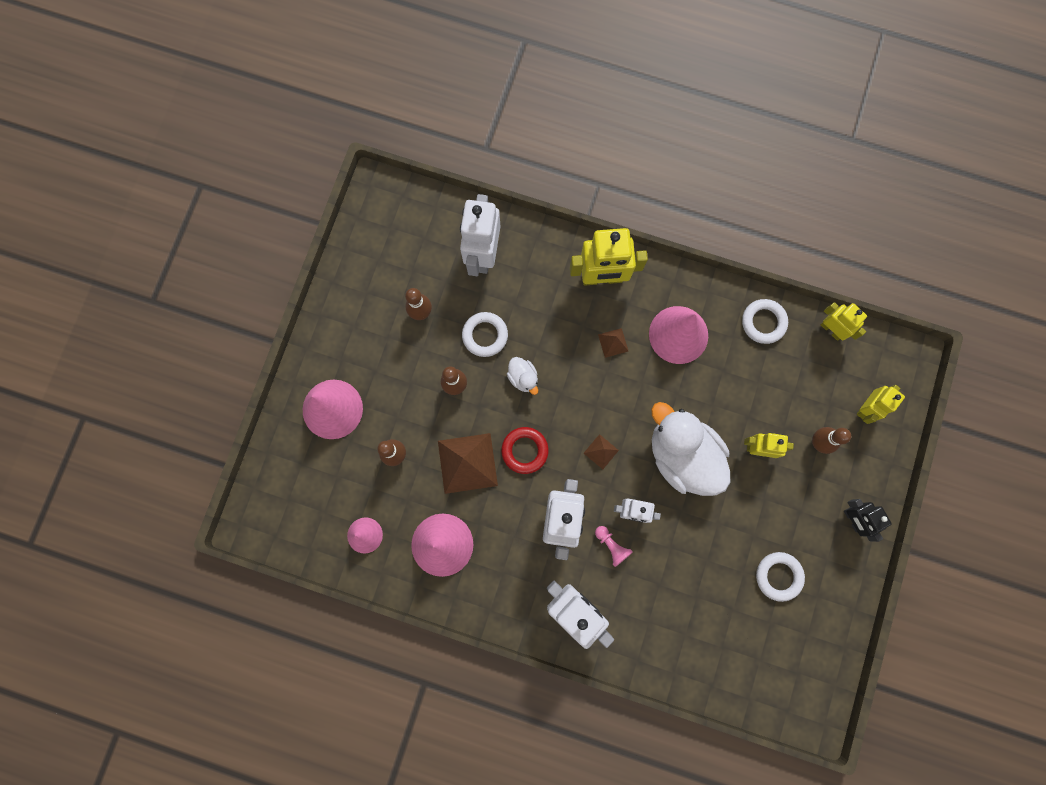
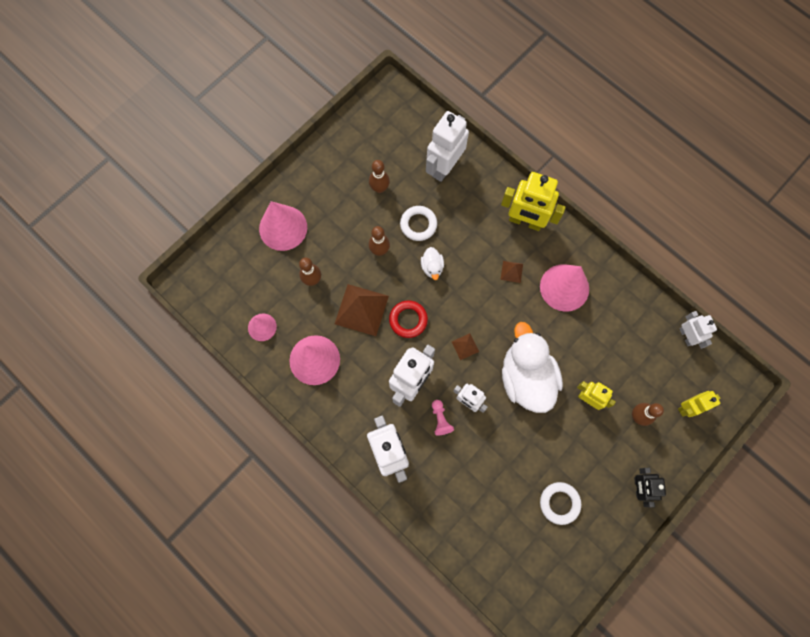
camera: 25 degrees right, 5 degrees down
(763, 322) = (635, 307): white ring -> none
(831, 329) = (686, 336): yellow robot -> white robot

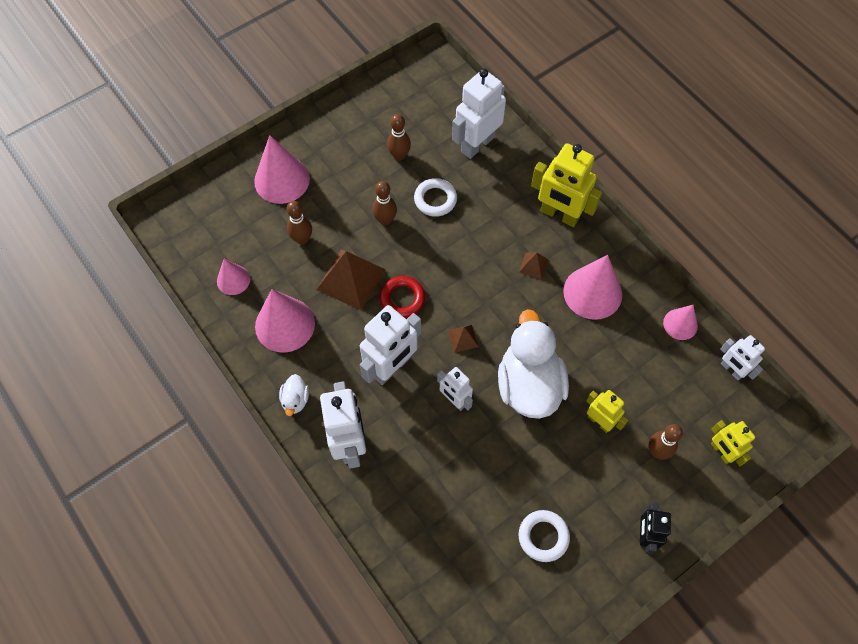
camera: 10 degrees right, 10 degrees down
(432, 267) = (442, 246): white duck -> white duck (295, 400)
(440, 419) = (417, 415): pink pawn -> none
(640, 303) = (680, 324): none -> pink cone
(686, 336) = (731, 370): white robot -> white robot turned 150 degrees clockwise
(688, 407) = (721, 452): yellow robot -> yellow robot turned 75 degrees clockwise

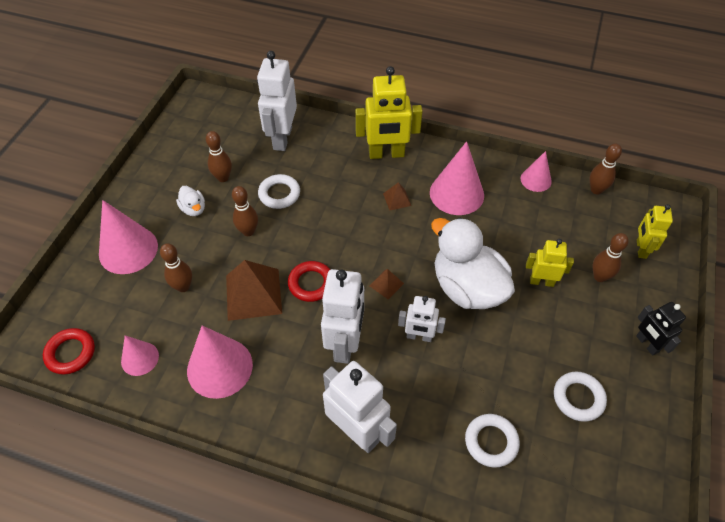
camera: 35 degrees left, 10 degrees down
(189, 244) = (71, 353): none -> red ring
(295, 400) = (279, 427): white duck -> white duck (193, 209)
(443, 520) = (491, 442): none -> white ring
(721, 452) = (641, 249): yellow robot -> yellow robot turned 75 degrees clockwise
(731, 370) = (596, 190): white robot -> brown bowling pin

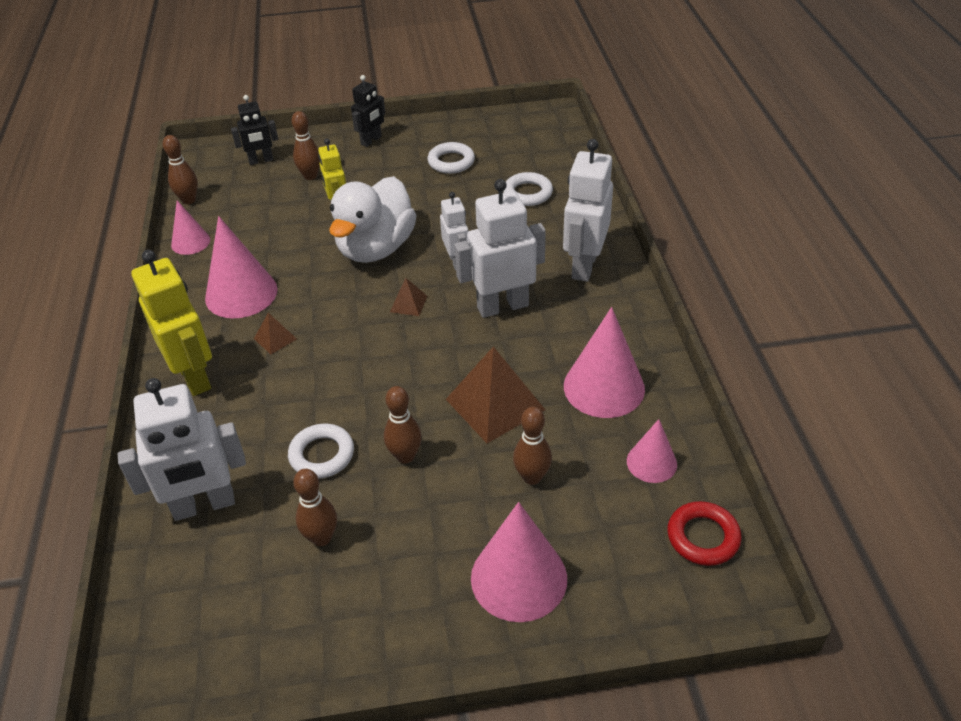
camera: 115 degrees left, 10 degrees down
(193, 209) = (401, 540): white duck -> none
(311, 283) = (447, 362): red ring -> none
(641, 249) = (261, 161): yellow robot -> black robot

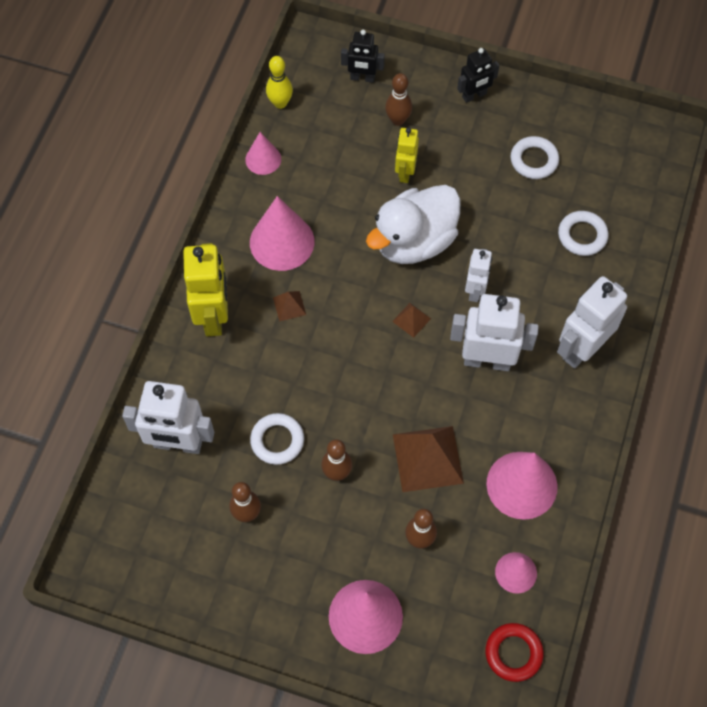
camera: 25 degrees right, 20 degrees up
(189, 200) = (280, 103): brown bowling pin -> yellow bowling pin

